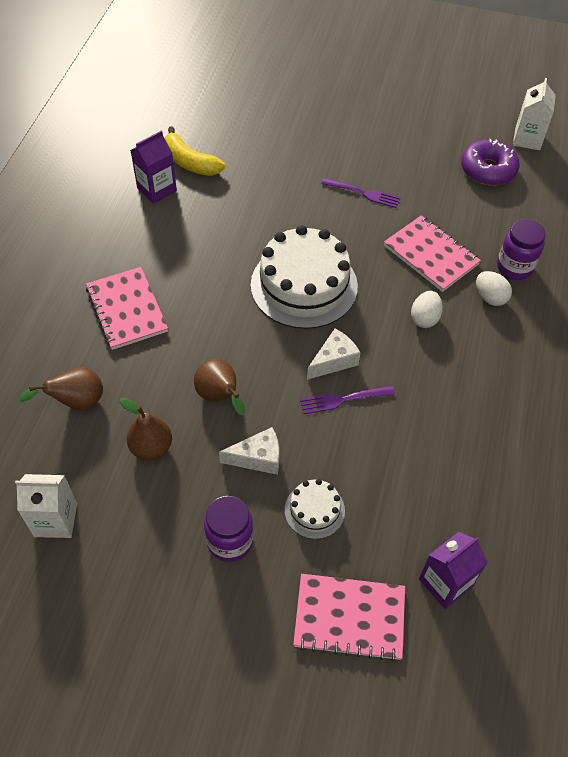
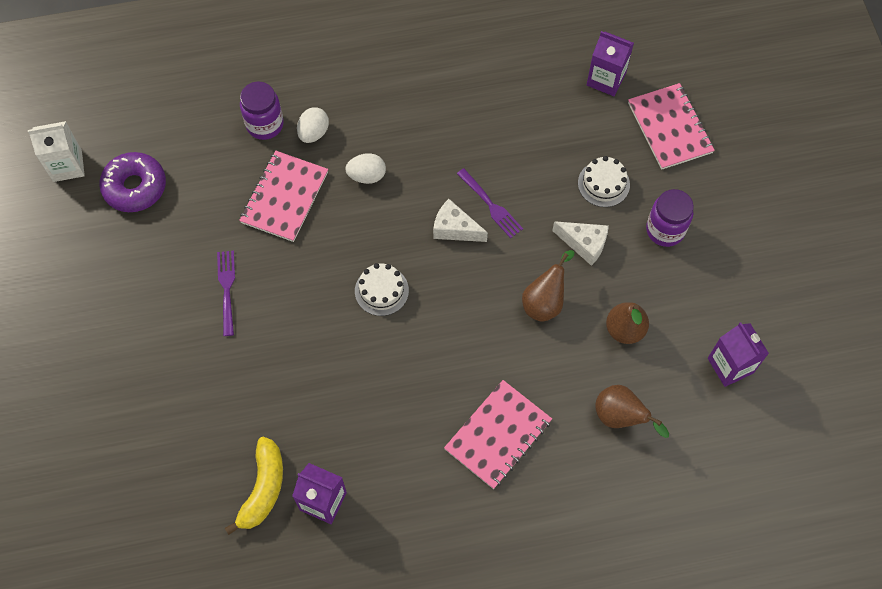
camera: 115 degrees left, 10 degrees up
(55, 520) = (730, 365): white carton -> purple carton
(258, 458) = (584, 244): white cheese -> white cheese turned 150 degrees clockwise
(304, 285) = (381, 290): white cake -> white cake, size x0.48

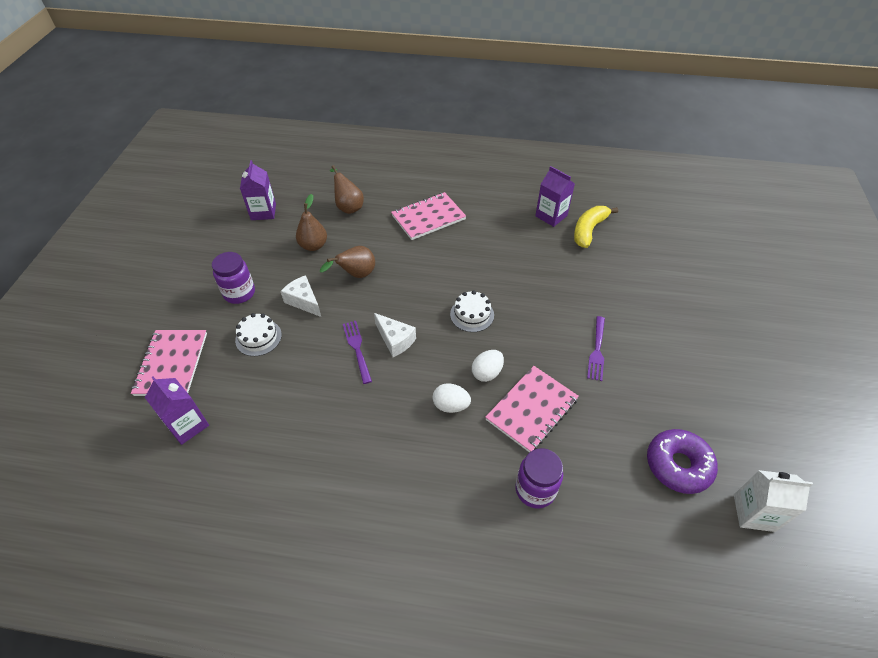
camera: 160 degrees left, 15 degrees down
(313, 133) = (487, 464): white egg -> white egg (487, 373)

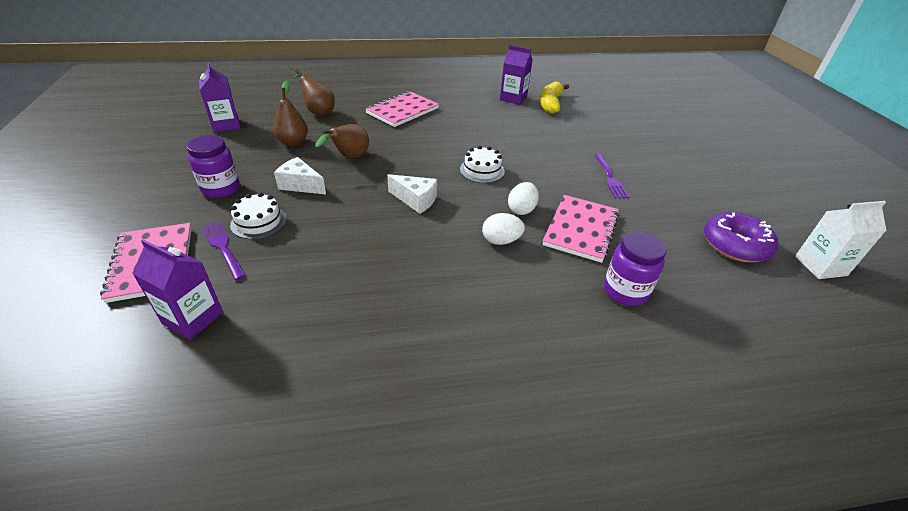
camera: 20 degrees left, 10 degrees down
(357, 349) = (378, 213): purple fork -> purple fork (223, 248)

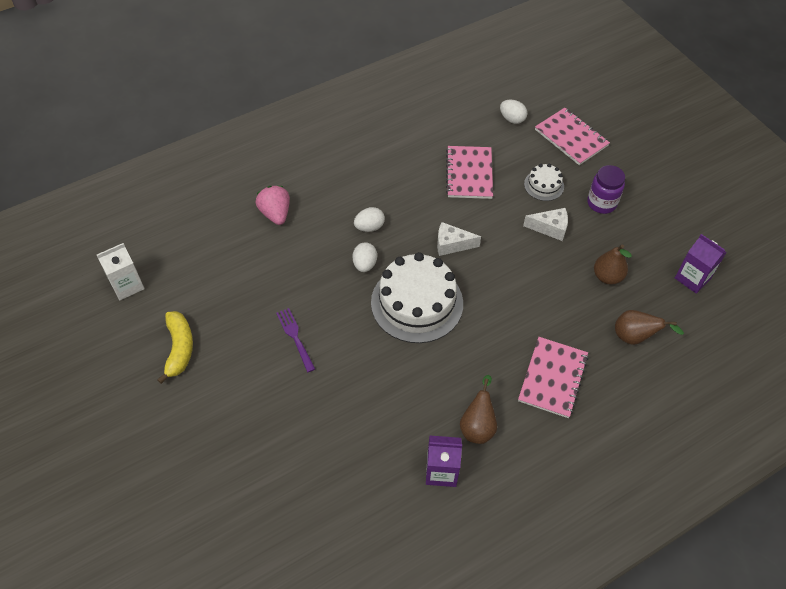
camera: 160 degrees right, 15 degrees up
(193, 318) = (512, 119): purple carton -> white egg
(223, 248) = (543, 160): purple fork -> none
(349, 158) = (541, 275): brown pear -> brown pear (477, 426)
(482, 170) = (417, 303): white cake -> white cake, size x2.10
(550, 104) = (389, 477): yellow banana -> yellow banana (179, 348)
(581, 229) = (313, 259): pink notebook -> pink notebook (469, 174)
(625, 291) = (275, 213): purple jar -> pink strawberry
(735, 245) = (190, 285): purple donut -> none

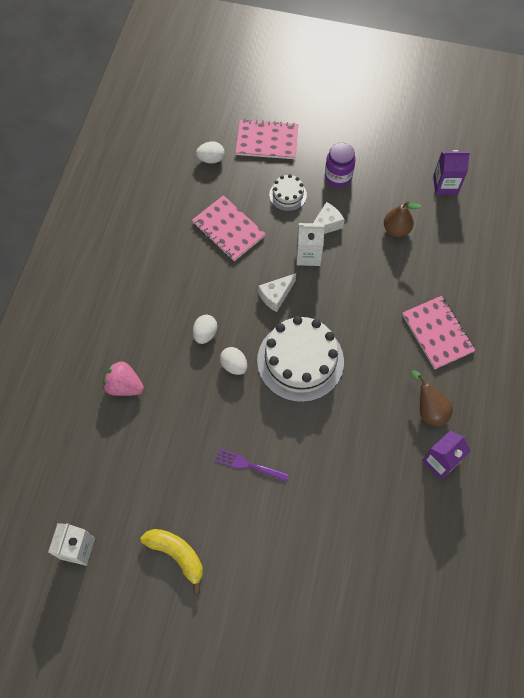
camera: 45 degrees left, 10 degrees up
(510, 237) = (308, 255): none -> white carton
(635, 337) = (454, 258): brown pear -> none

